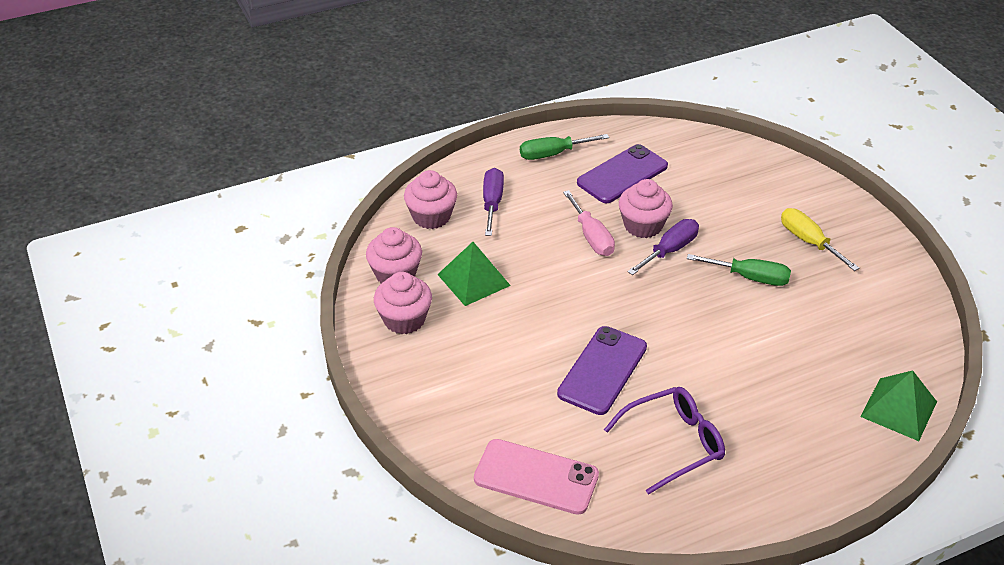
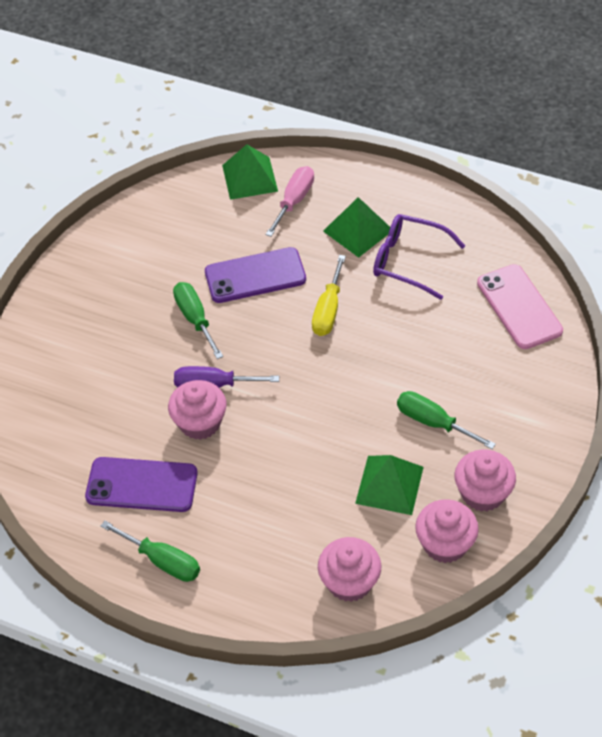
camera: 130 degrees left, 10 degrees up
(492, 203) = (282, 551): purple screwdriver -> none
(493, 337) = (433, 422): none -> green screwdriver
(591, 237) = (251, 446): pink screwdriver -> pink screwdriver (294, 201)
(602, 370) = (389, 337): purple phone -> purple phone (255, 276)
(749, 436) = (358, 230): none -> green pyramid
(808, 241) = (112, 310): yellow screwdriver -> yellow screwdriver (328, 310)

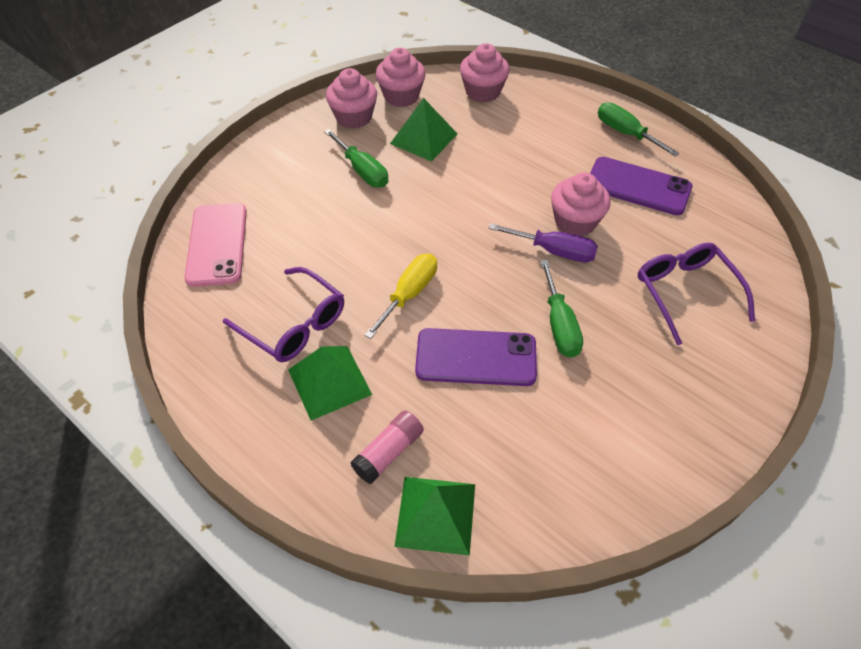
camera: 165 degrees left, 0 degrees up
(90, 376) = (686, 293): none -> purple glasses
(294, 201) = (389, 452): pink screwdriver -> pink glue stick

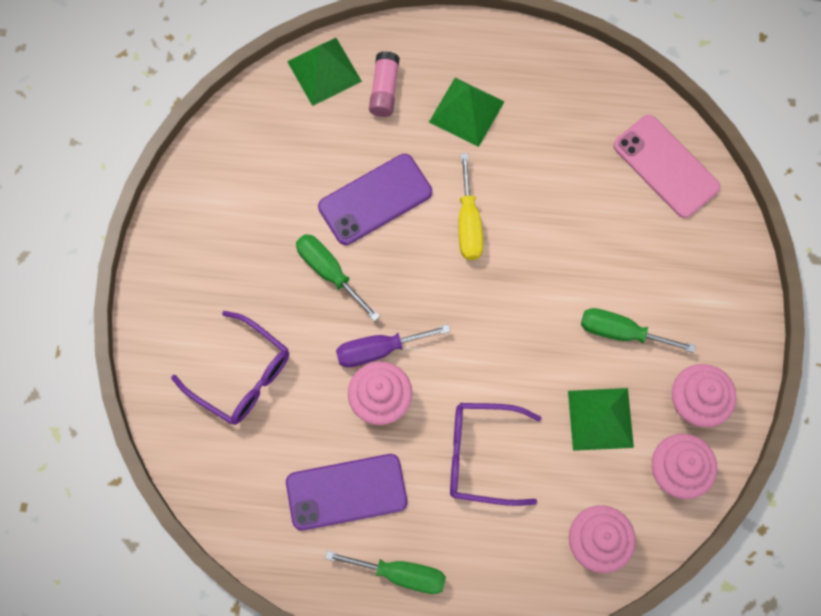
camera: 145 degrees right, 20 degrees up
(294, 324) = (534, 138): purple glasses -> purple glasses (482, 455)

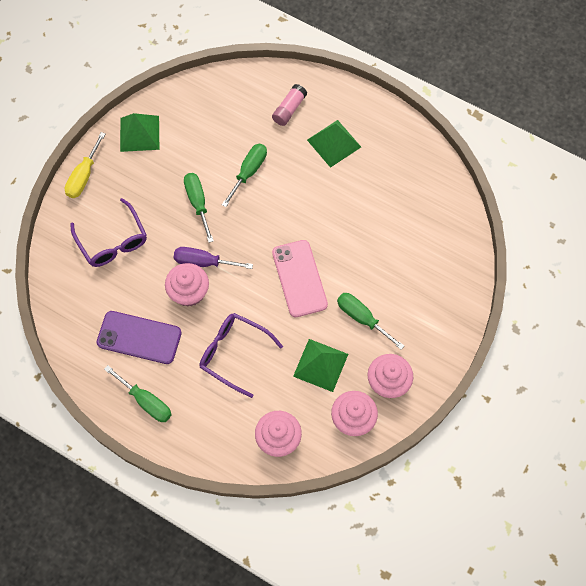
camera: 25 degrees right, 5 degrees down
(324, 71) = (258, 83): green pyramid -> green pyramid (139, 133)
(375, 199) = (249, 172): purple phone -> green screwdriver
(468, 223) = (299, 210): yellow screwdriver -> yellow screwdriver (84, 176)
(666, 166) = (445, 229): pink phone -> pink phone (299, 278)

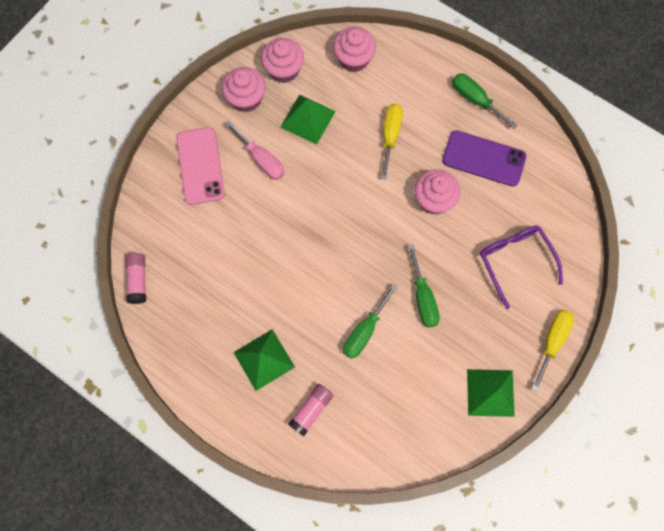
camera: 175 degrees left, 5 degrees up
(203, 262) = (418, 230): purple screwdriver -> none
(234, 353) = (390, 136): purple glasses -> yellow screwdriver
(299, 278) = (319, 204): pink phone -> pink phone (200, 166)
(362, 318) = (261, 159): green screwdriver -> pink screwdriver
(457, 197) = (138, 280): none -> pink glue stick

